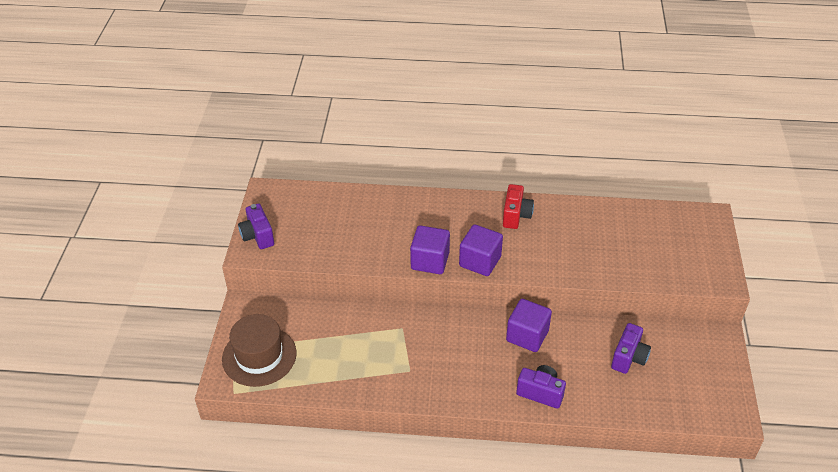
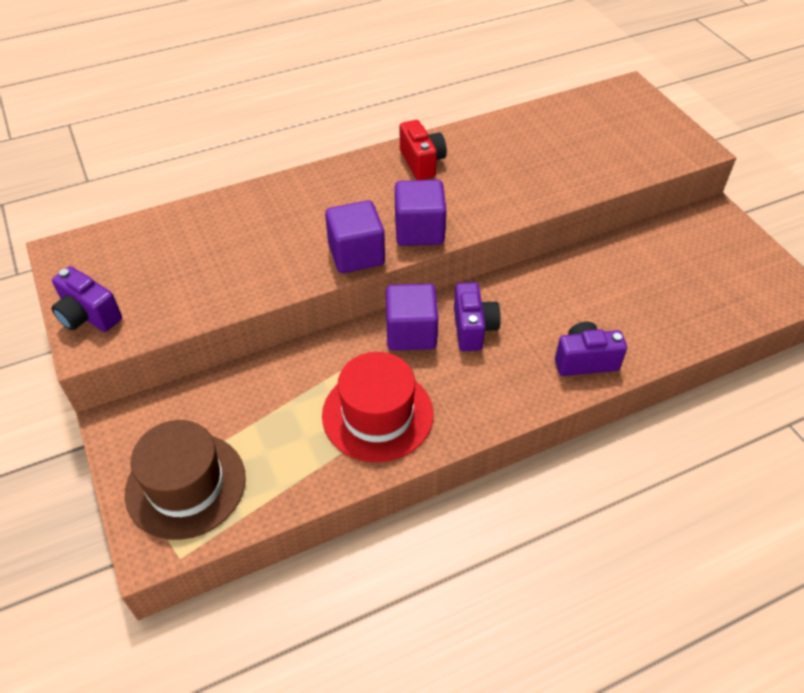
camera: 30 degrees left, 5 degrees up
(388, 366) = (377, 414): none -> red hat
(527, 336) = (519, 301): purple cube -> purple cube (411, 333)
(629, 357) = (646, 277): purple camera -> purple camera (473, 328)

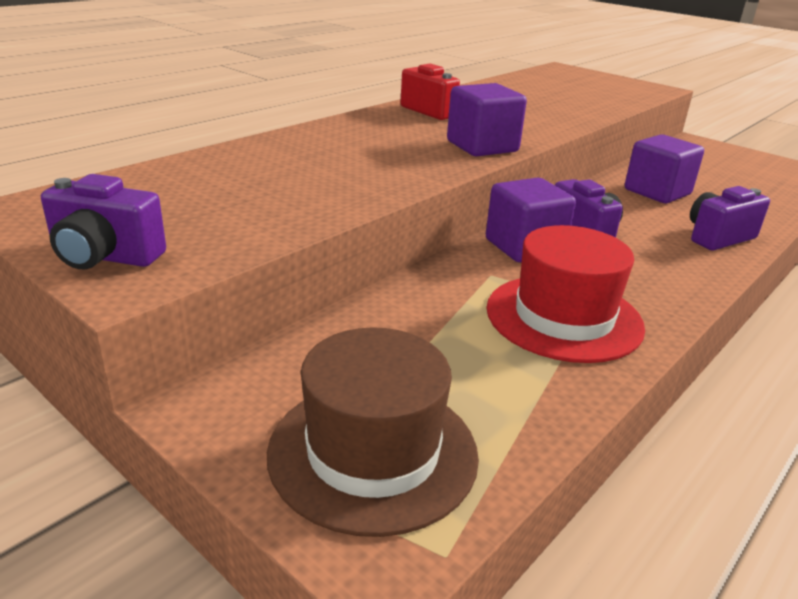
camera: 25 degrees left, 20 degrees down
(356, 254) = (434, 167): purple cube -> purple cube (657, 192)

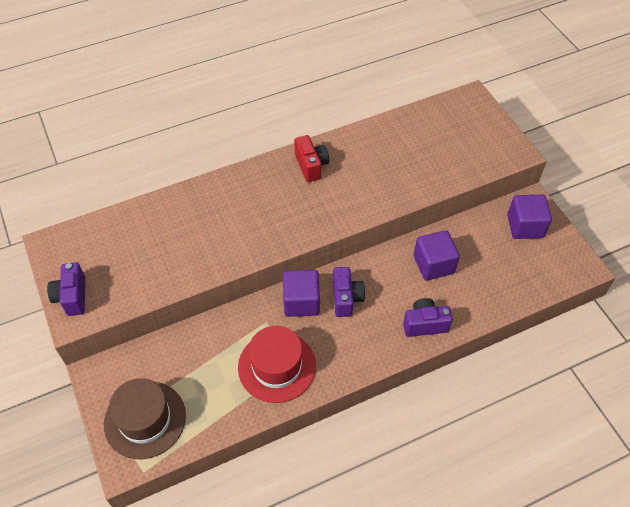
camera: 25 degrees right, 25 degrees up
(105, 257) = (72, 297): purple camera -> purple camera turned 45 degrees clockwise
(482, 146) = (308, 225): purple cube -> purple cube (525, 226)

